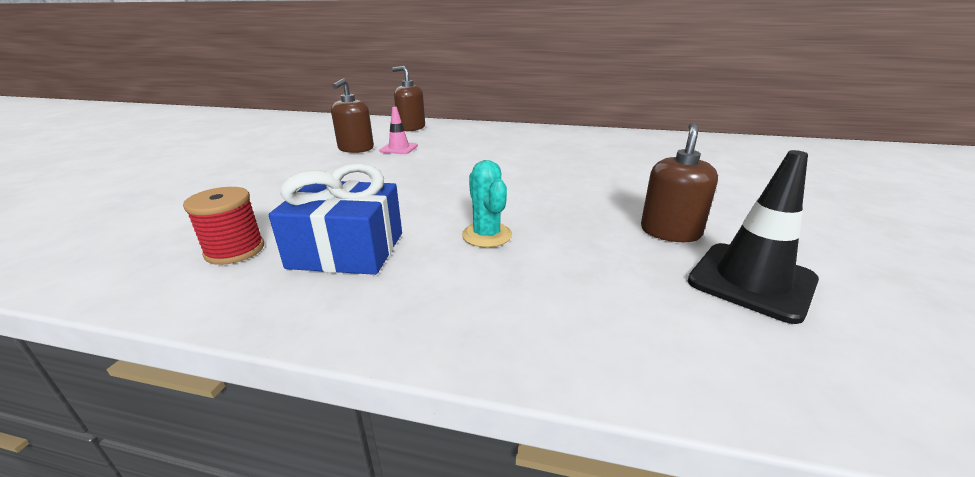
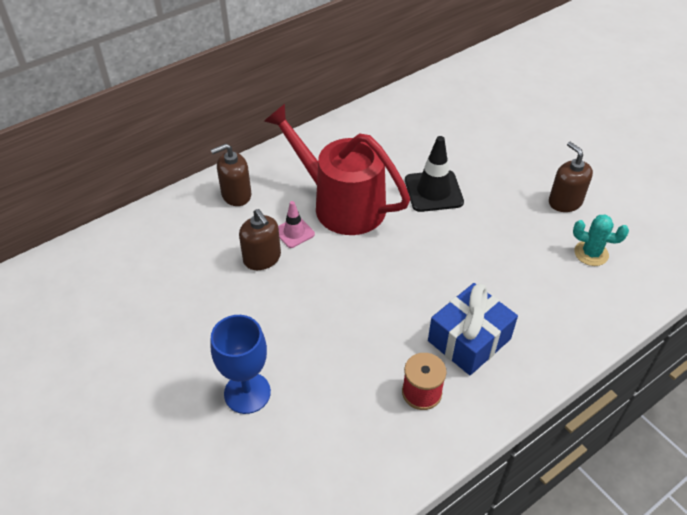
camera: 50 degrees left, 20 degrees up
(192, 184) = (247, 393): none -> blue goblet
(456, 151) = (341, 204): none -> red watering can
(487, 235) = (504, 272): turquoise cactus -> turquoise cactus (591, 253)
(751, 281) = (625, 215): black traffic cone -> black traffic cone (433, 191)

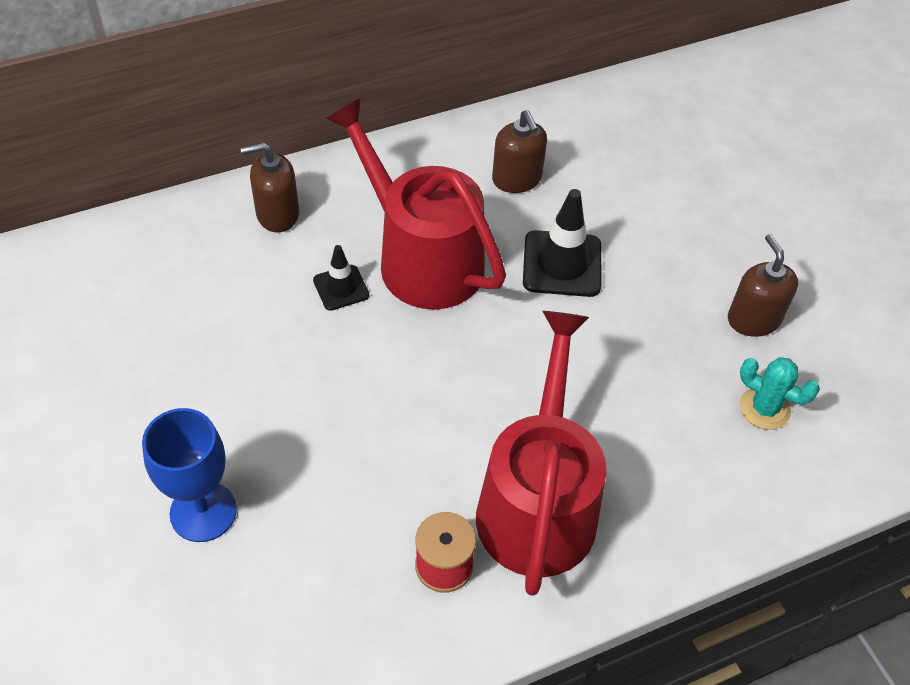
camera: 10 degrees right, 5 degrees up
(262, 258) = (284, 318): brown soap dispenser -> brown soap dispenser (516, 179)
(294, 232) = (341, 288): pink traffic cone -> black traffic cone
(469, 340) = (538, 502): blue gift -> red watering can

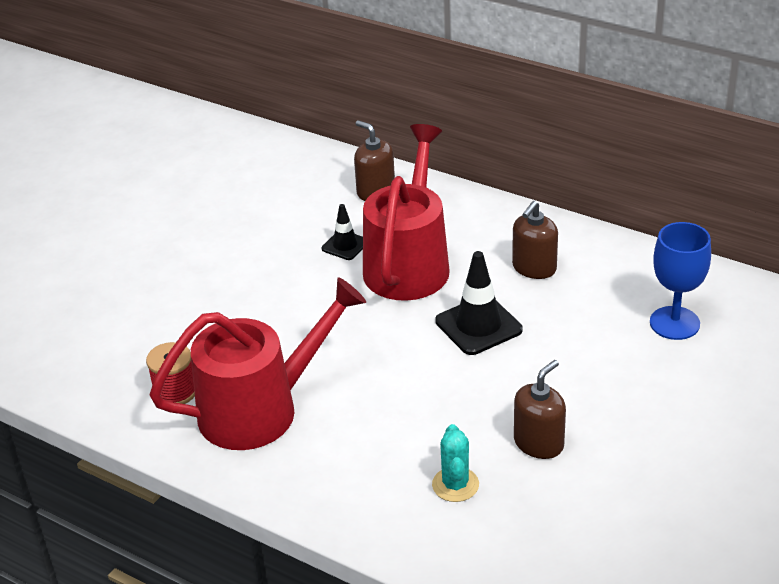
camera: 60 degrees right, 15 degrees down
(203, 512) = (129, 282): blue goblet -> blue goblet (674, 323)

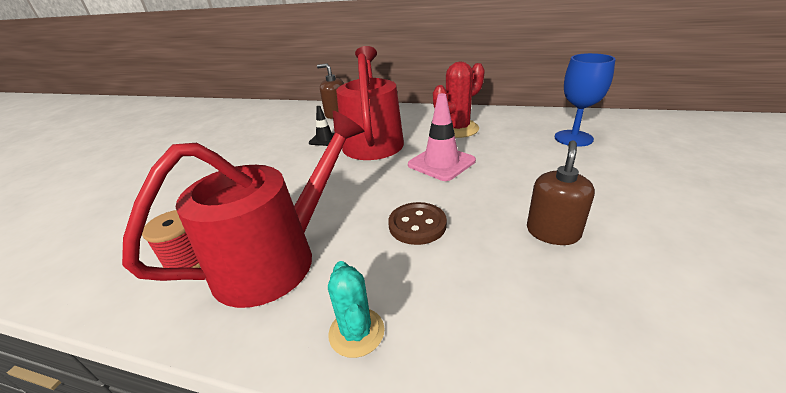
camera: 15 degrees left, 5 degrees down
(409, 404) = (417, 225): none -> brown button
(455, 485) = (506, 290): turquoise cactus -> turquoise cactus (356, 332)
(478, 325) = (441, 163): black traffic cone -> pink traffic cone
(534, 268) = (457, 129): brown soap dispenser -> red cactus

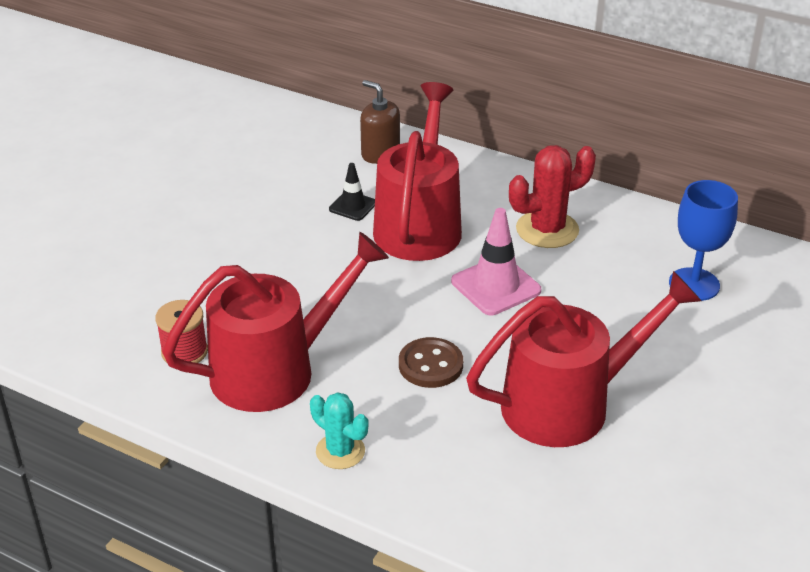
camera: 10 degrees right, 5 degrees up
(356, 332) = (340, 451): turquoise cactus -> turquoise cactus turned 45 degrees counterclockwise
(553, 232) = (568, 404): brown soap dispenser -> red watering can

